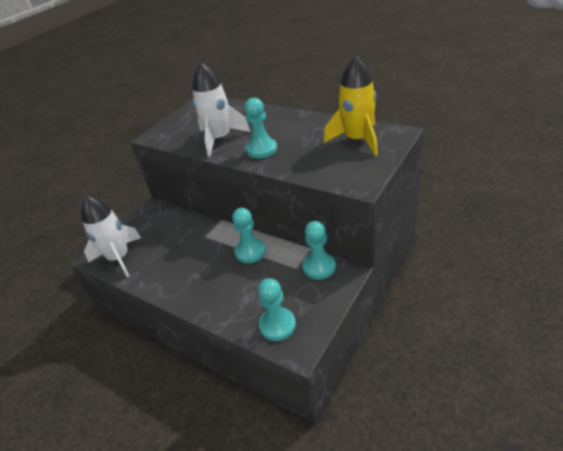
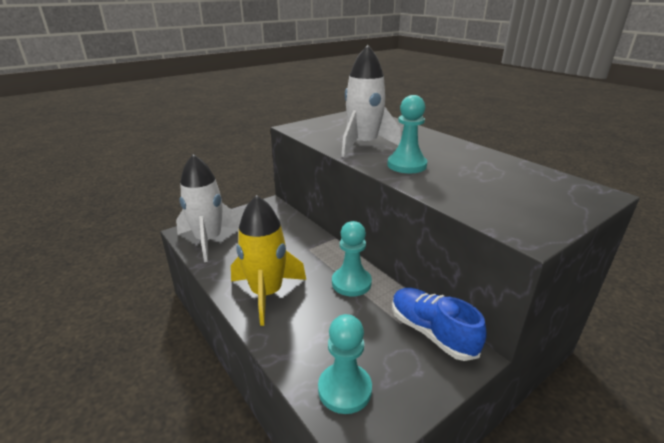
camera: 15 degrees right, 10 degrees down
(319, 267) = (431, 333): turquoise pawn -> blue shoe
(357, 140) = (536, 185): yellow rocket -> yellow rocket (267, 293)

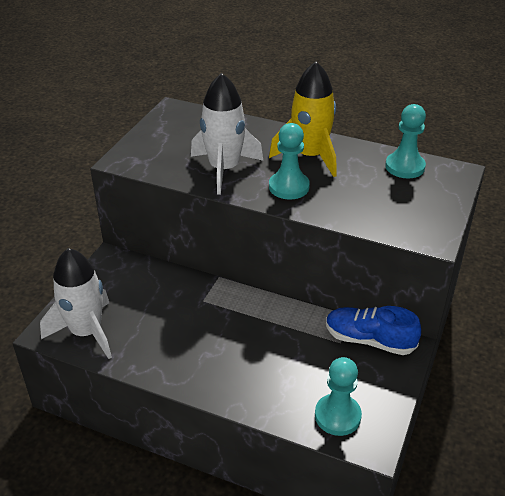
camera: 30 degrees left, 10 degrees up
(267, 293) = (205, 364): yellow rocket -> yellow rocket (310, 156)
(351, 283) = (273, 321): turquoise pawn -> turquoise pawn (405, 167)

